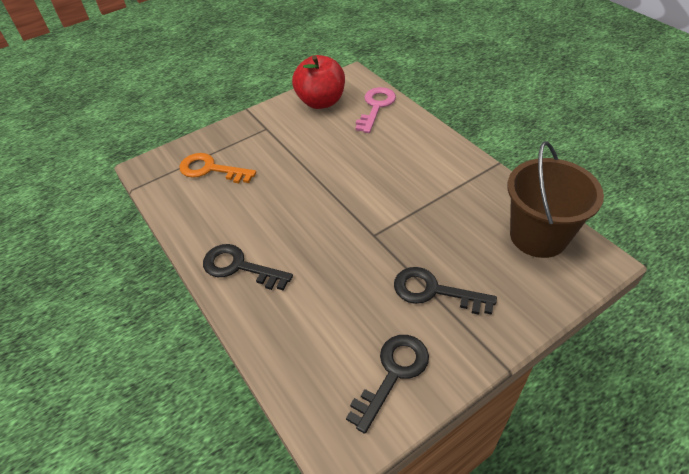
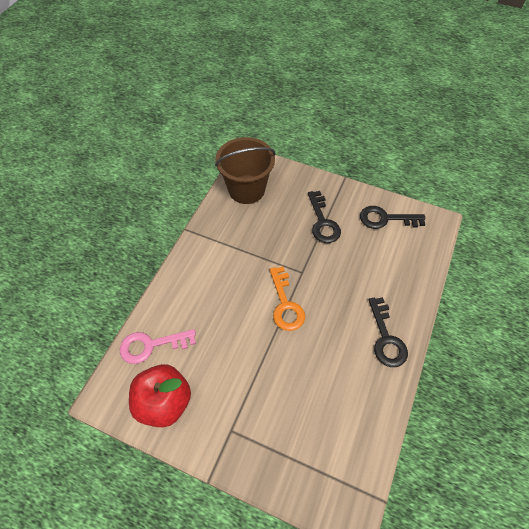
camera: 125 degrees left, 10 degrees up
(211, 169) = (314, 441): orange key -> orange key (285, 304)

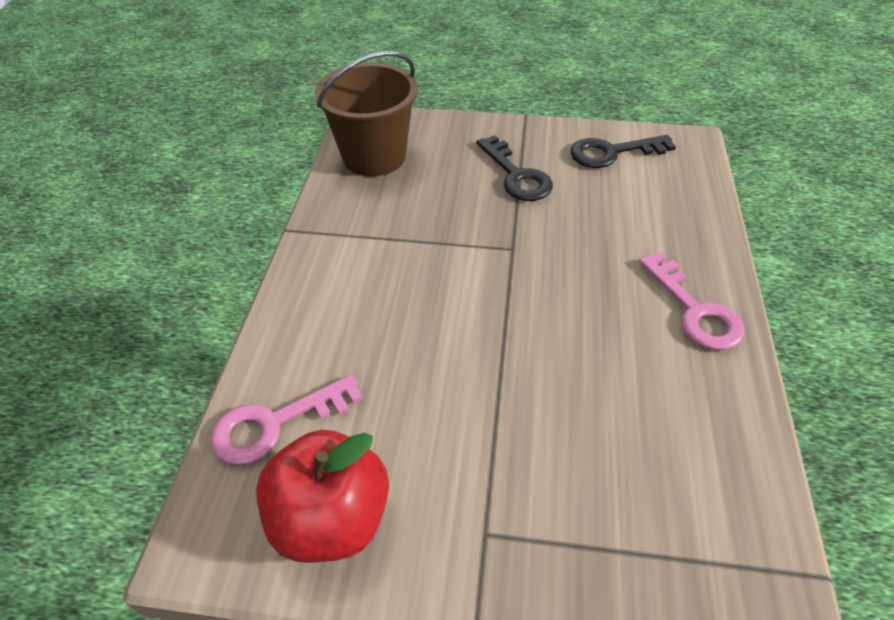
camera: 15 degrees left, 10 degrees down
(285, 304) = (504, 300): orange key -> none
(386, 338) = (695, 310): black key -> pink key

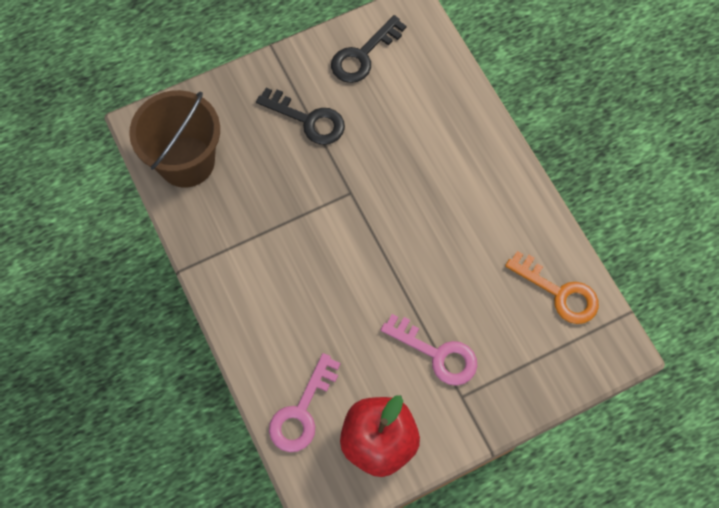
camera: 35 degrees left, 20 degrees up
(695, 310) = (492, 177): pink key -> pink key (437, 354)
(717, 484) = (559, 293): none -> orange key

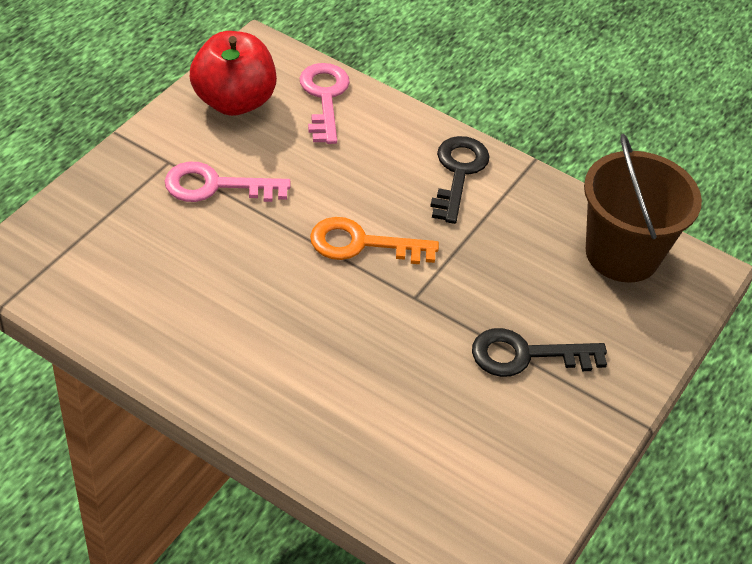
camera: 145 degrees right, 20 degrees down
(363, 55) = (521, 468): black key -> black key (458, 173)
(559, 293) = (101, 291): orange key -> orange key (362, 244)

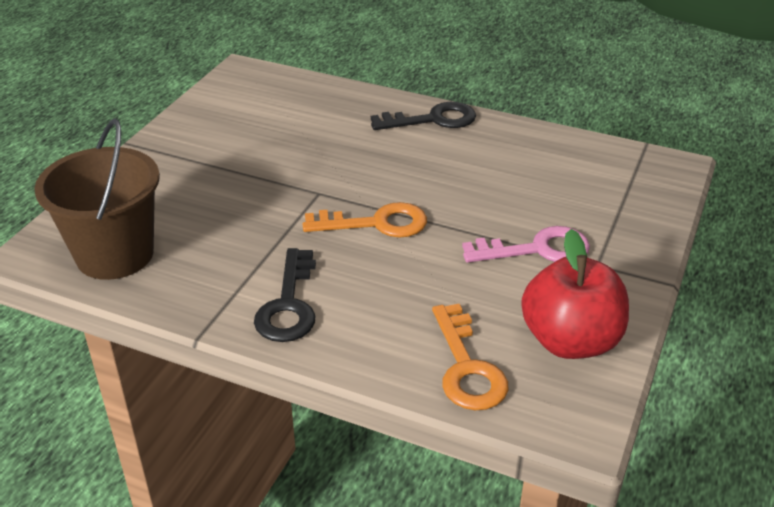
camera: 175 degrees right, 10 degrees down
(324, 97) = (467, 367): pink key -> orange key
(526, 355) = (220, 168): black key -> black key (433, 120)

